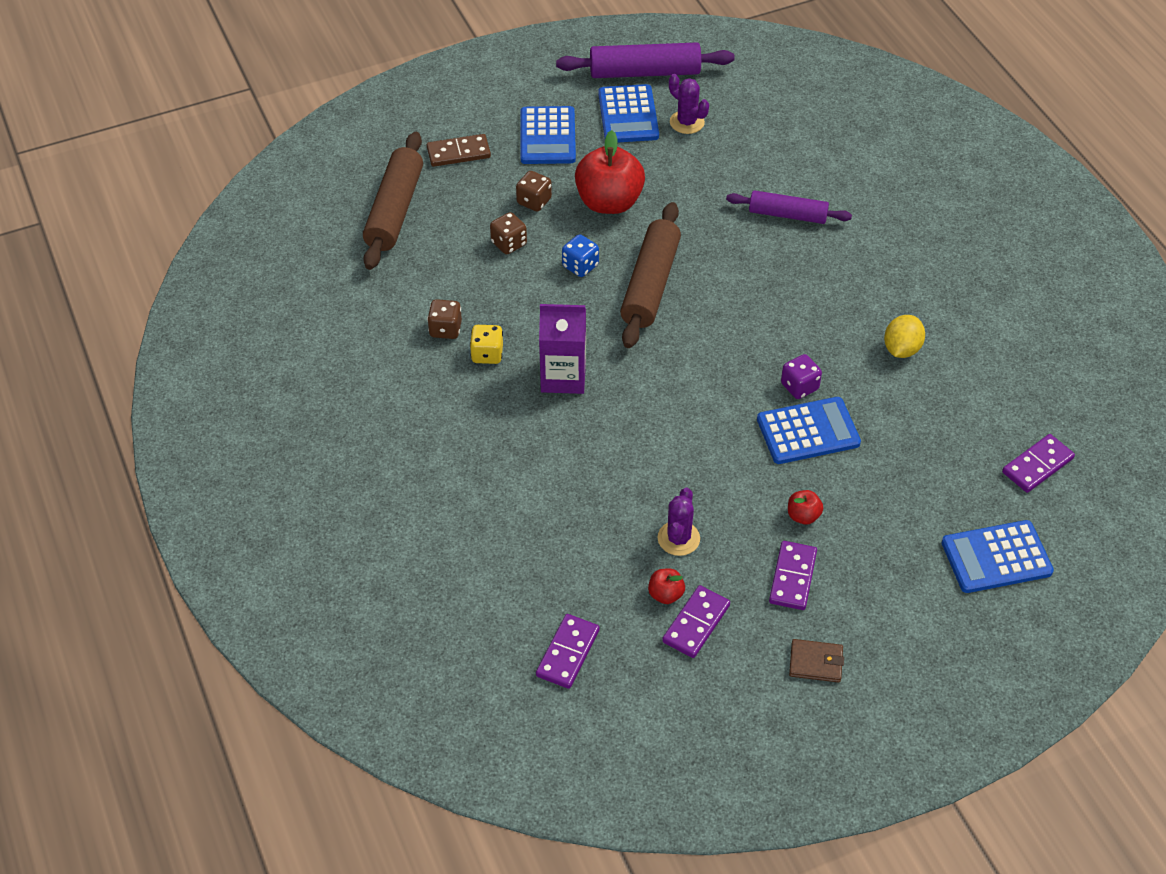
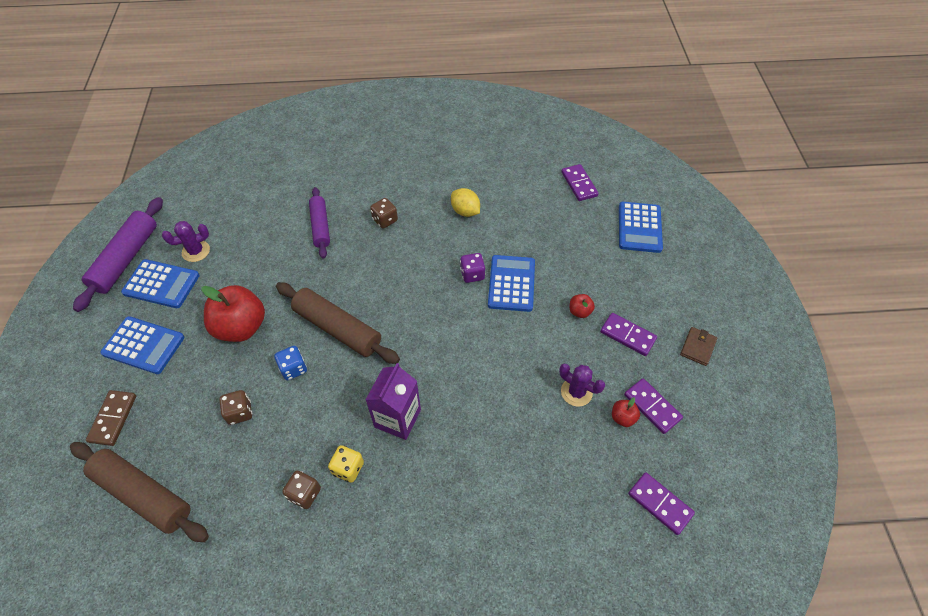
camera: 70 degrees left, 5 degrees up
(534, 201) = (206, 379): brown dice -> brown dice (385, 220)
(787, 215) = (320, 226): purple rolling pin -> purple rolling pin turned 45 degrees counterclockwise

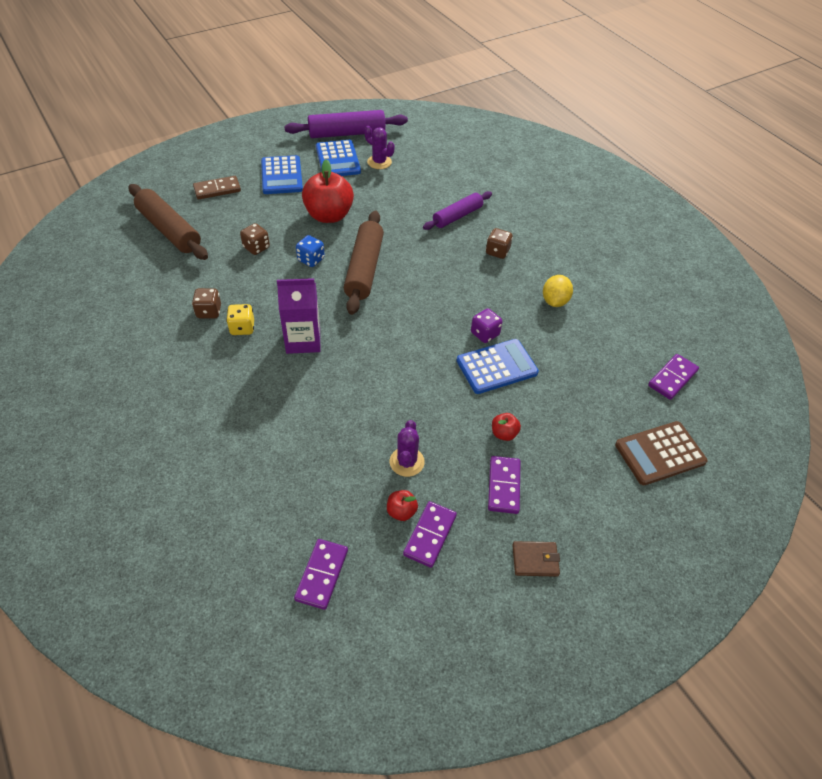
camera: 60 degrees right, 5 degrees down
(143, 494) = (169, 230): brown rolling pin -> brown rolling pin turned 45 degrees counterclockwise
(639, 227) = (660, 453): blue calculator -> brown calculator

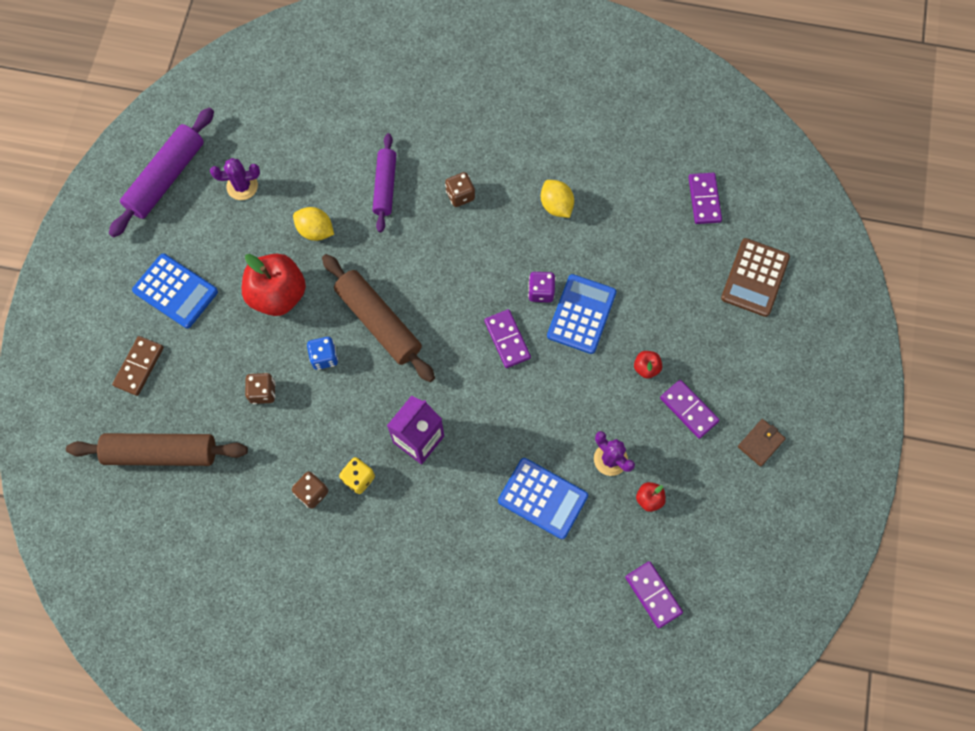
camera: 45 degrees left, 20 degrees up
(338, 159) = (201, 220): blue calculator -> blue calculator (542, 498)
(390, 206) = (315, 230): none -> yellow lemon
(430, 535) = (684, 495): purple domino -> purple domino (507, 339)

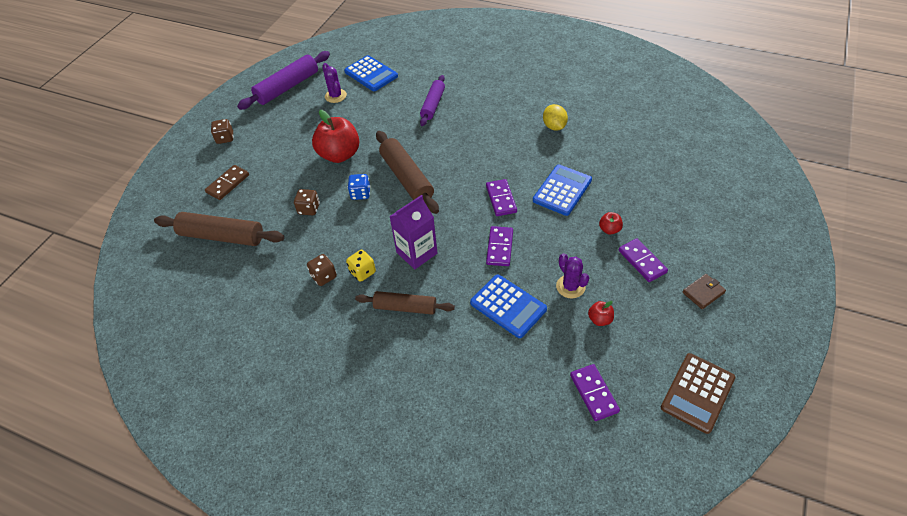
camera: 15 degrees right, 20 degrees down
(175, 291) = (270, 145): blue calculator -> blue calculator (371, 74)
(242, 186) = (335, 96): purple cactus -> purple cactus turned 60 degrees clockwise
(315, 230) = (377, 123): yellow lemon -> none
(422, 520) = (405, 307): none -> brown rolling pin
(460, 195) = (485, 114): brown dice -> brown dice (225, 138)
(541, 292) = (533, 174): purple dice -> none
(704, 199) = (668, 134): purple domino -> purple domino (500, 247)
(755, 278) = (705, 183): brown calculator -> brown calculator (697, 393)

